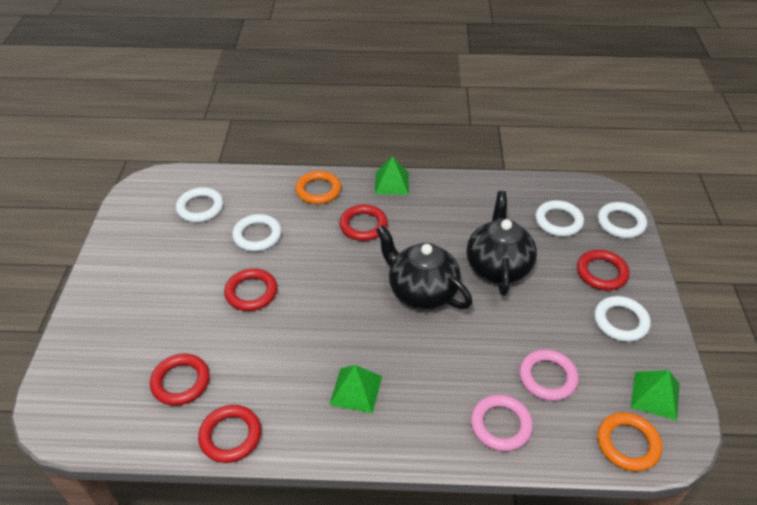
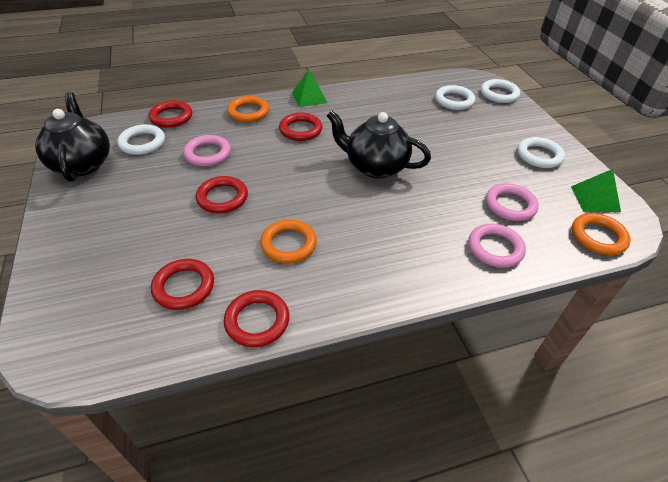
camera: 20 degrees left, 0 degrees up
(257, 235) = (208, 154): white ring -> pink ring
(292, 362) = (288, 244): none -> orange ring
(356, 390) = (358, 252): green pyramid -> none
(498, 266) = (426, 138): black teapot -> black teapot (82, 164)
(601, 273) = (505, 127): red ring -> red ring (171, 117)

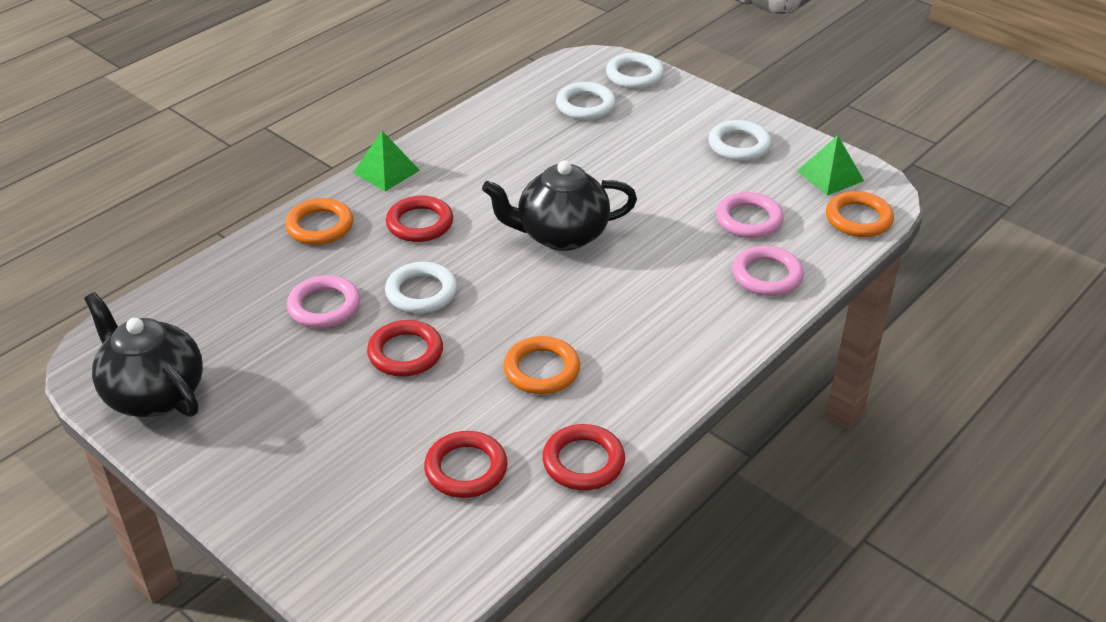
camera: 30 degrees left, 5 degrees down
(142, 143) = (210, 330): white ring -> white ring (421, 292)
(171, 117) = (211, 277): red ring -> none

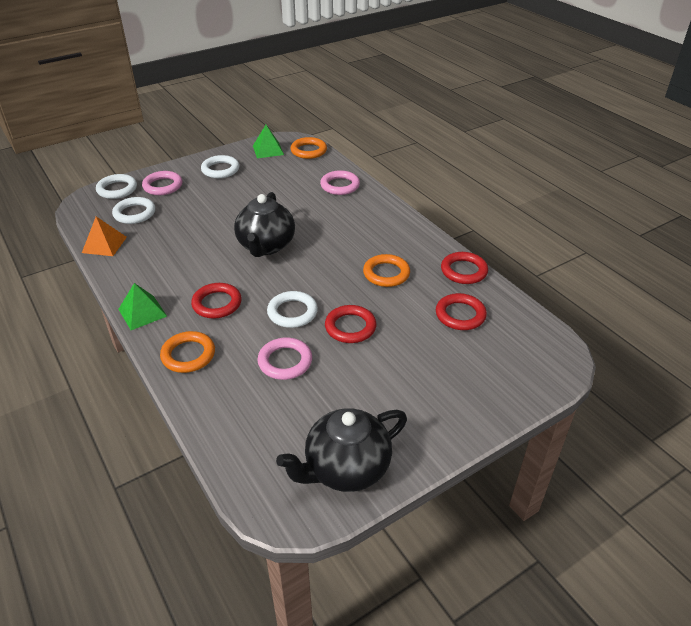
camera: 75 degrees left, 0 degrees up
(507, 104) = (104, 244): none -> orange pyramid
(749, 220) = (290, 181): pink ring -> pink ring (163, 186)

